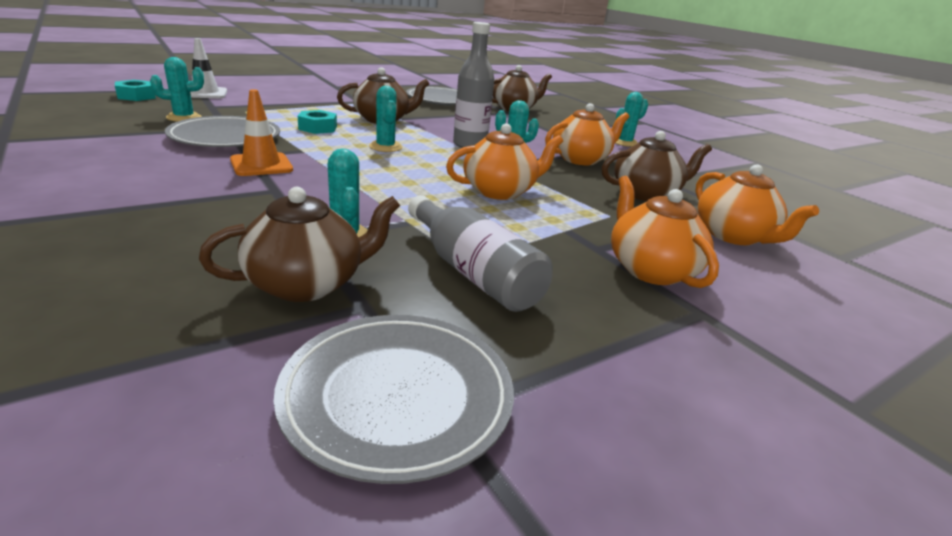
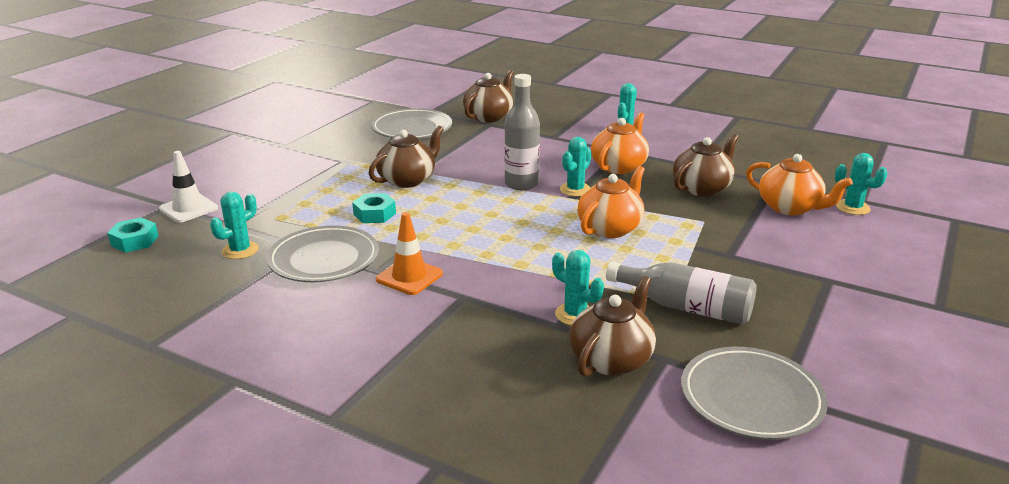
camera: 25 degrees left, 0 degrees up
(385, 147) = (464, 214): turquoise cactus -> turquoise cactus (852, 208)
(650, 269) = (773, 259): orange teapot -> none

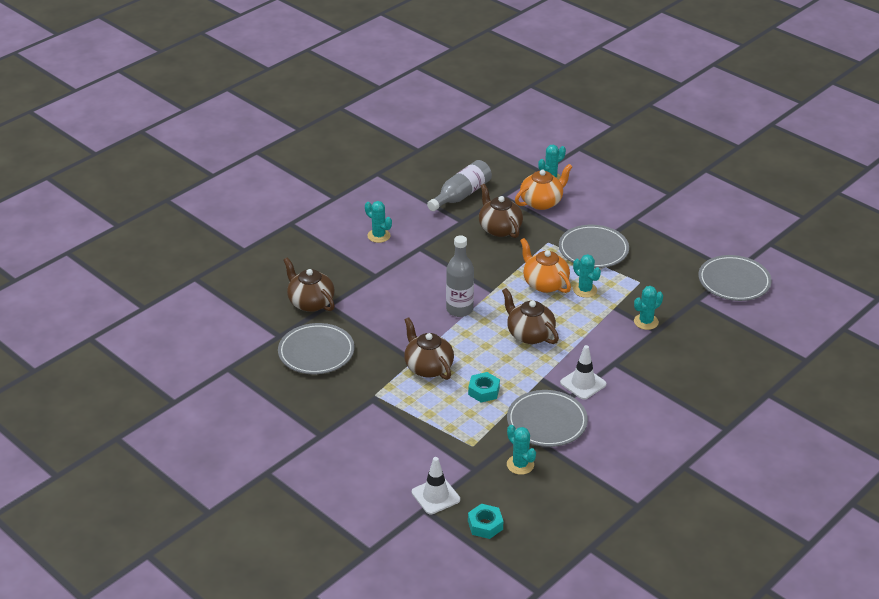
camera: 75 degrees left, 10 degrees up
(409, 277) = (583, 383): orange traffic cone -> white traffic cone
(575, 190) = (480, 286): turquoise cactus -> turquoise cactus (585, 290)
(611, 359) = (692, 318): brown teapot -> brown teapot (529, 334)
(619, 166) = (448, 256): orange teapot -> none
(686, 307) = (648, 279): grey bottle -> grey bottle (461, 195)
(717, 255) = (593, 250): none -> grey plate

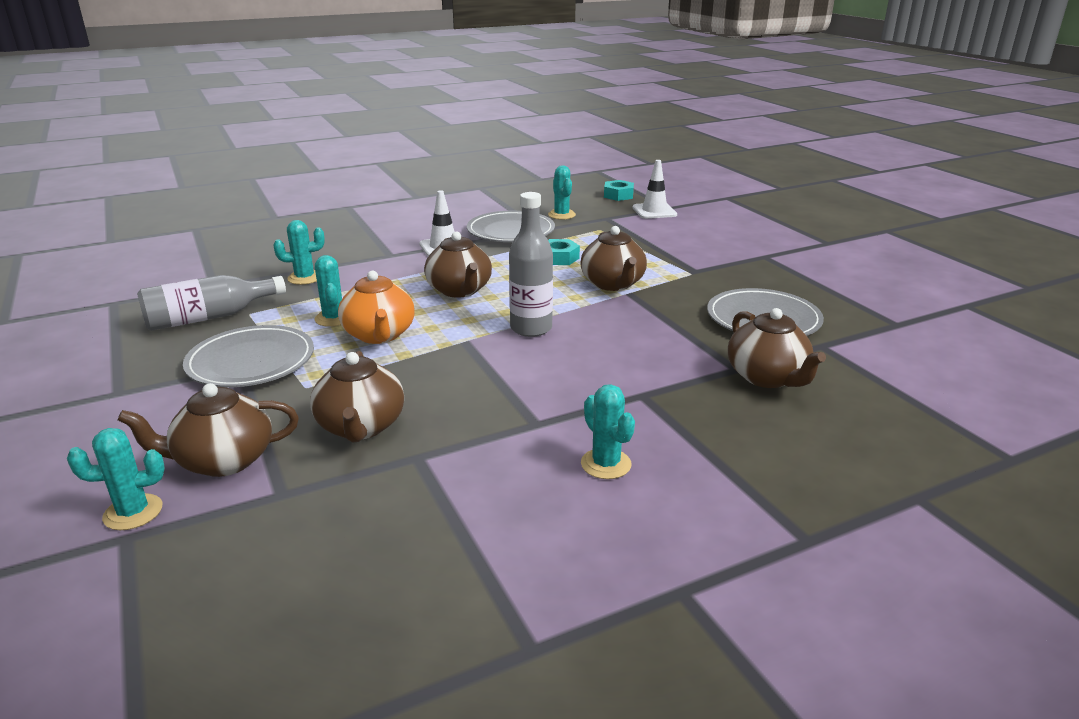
camera: 160 degrees left, 10 degrees down
(461, 195) = (367, 518): grey bottle -> grey bottle (209, 317)
(542, 202) = (223, 460): orange teapot -> brown teapot
(734, 281) = (134, 293): grey plate -> none

